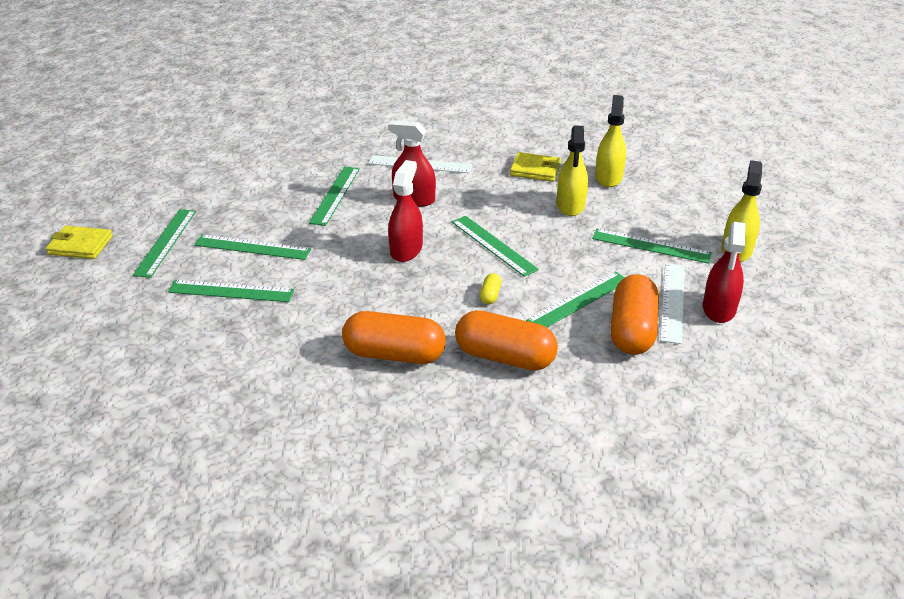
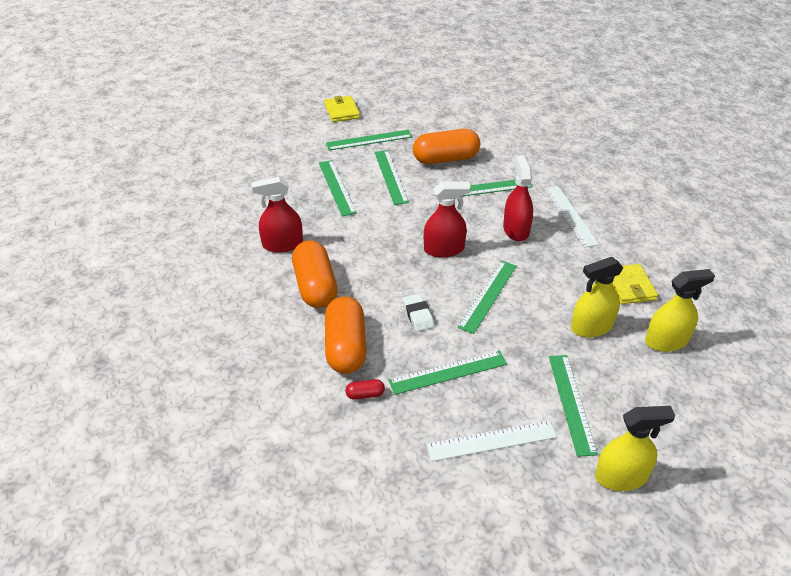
camera: 65 degrees right, 5 degrees up
(490, 295) = (418, 315): yellow capsule -> white eraser
(579, 300) = (448, 372): green ruler -> green ruler turned 45 degrees counterclockwise
(579, 362) = (365, 394): none -> red capsule
(632, 330) = (429, 420): orange capsule -> orange capsule (446, 159)
(719, 308) = (505, 480): red spray bottle -> red spray bottle (282, 244)

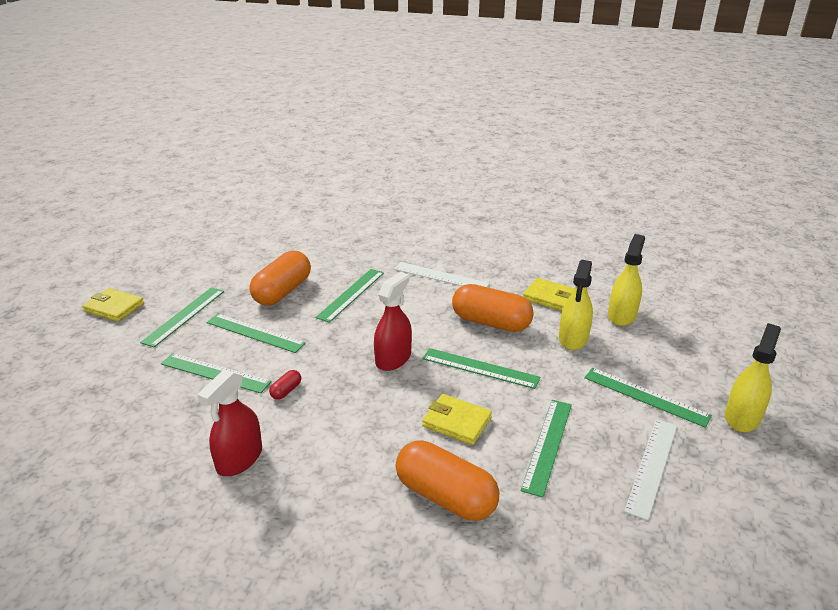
camera: 50 degrees left, 10 degrees down
(315, 286) = (334, 470): orange capsule -> orange capsule (491, 322)
(365, 394) = (524, 519): red capsule -> red capsule (286, 391)
(418, 315) = (457, 422): white eraser -> yellow wallet
(488, 296) = (480, 368): green ruler -> green ruler turned 45 degrees counterclockwise
(516, 230) = (421, 309): red spray bottle -> none

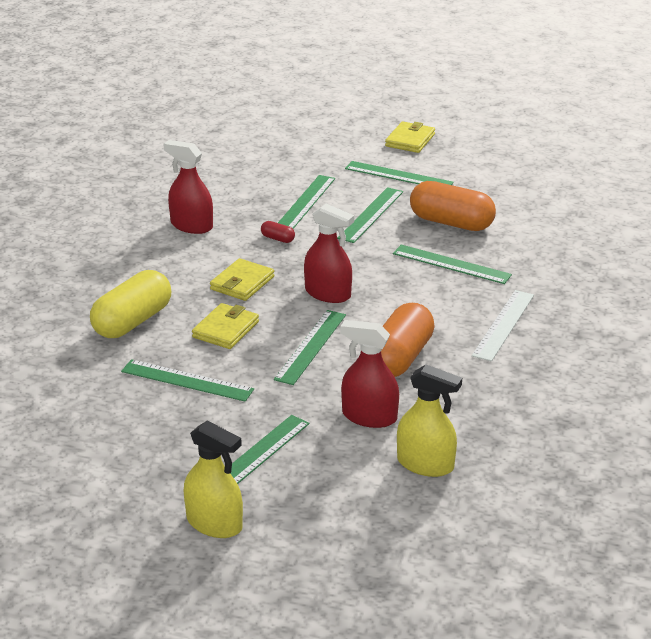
camera: 90 degrees right, 0 degrees up
(445, 496) = (132, 322): orange capsule -> yellow capsule
(549, 297) = (463, 407): yellow wallet -> yellow wallet (242, 283)
(573, 338) = (369, 417): yellow spray bottle -> red spray bottle
(652, 466) = (148, 442): white ruler -> none

